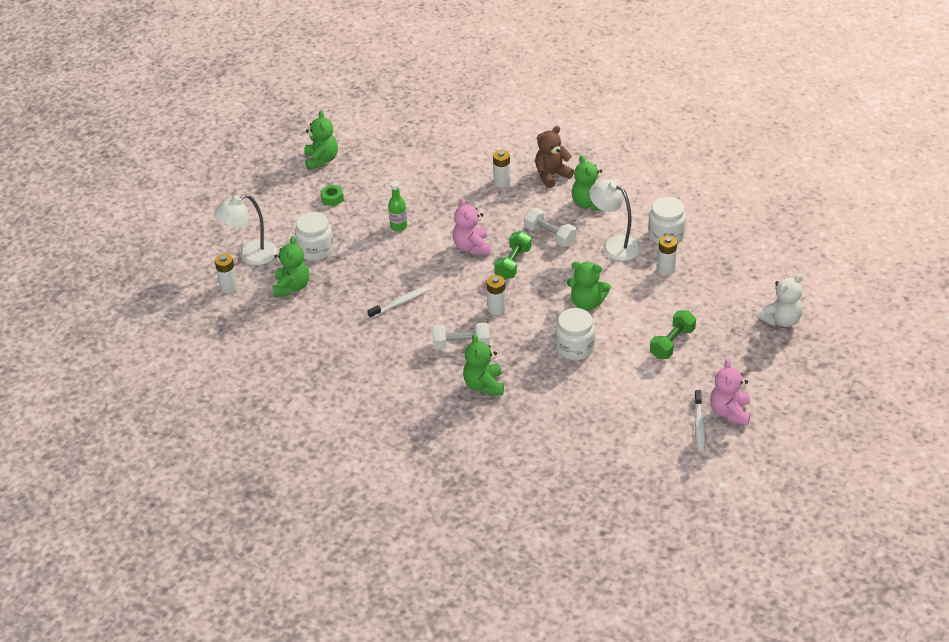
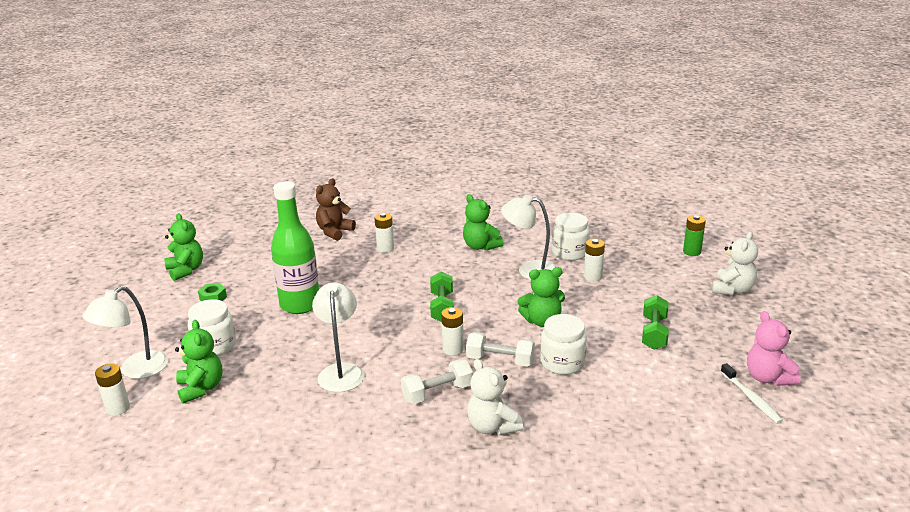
camera: 25 degrees left, 15 degrees down
(398, 226) = (300, 305): green bottle -> green bottle, size x2.11
(399, 303) = (341, 371): white toothbrush -> white lamp
(472, 247) = (390, 304): pink teddy bear -> none
(484, 385) = (492, 426): green teddy bear -> white teddy bear
(550, 235) = (462, 277): white dumbbell -> white dumbbell (500, 360)
(551, 175) = (429, 234): brown teddy bear -> brown teddy bear (334, 232)
(782, 267) = (692, 252): none -> green battery

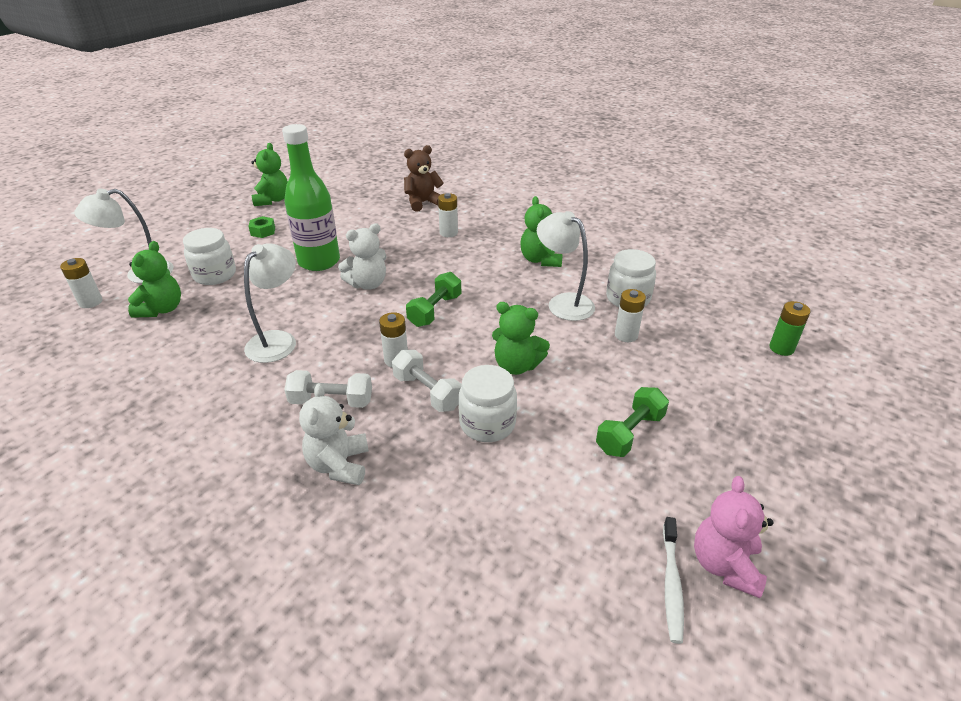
camera: 30 degrees right, 10 degrees up
(732, 289) = (791, 418): white teddy bear -> white teddy bear (368, 284)

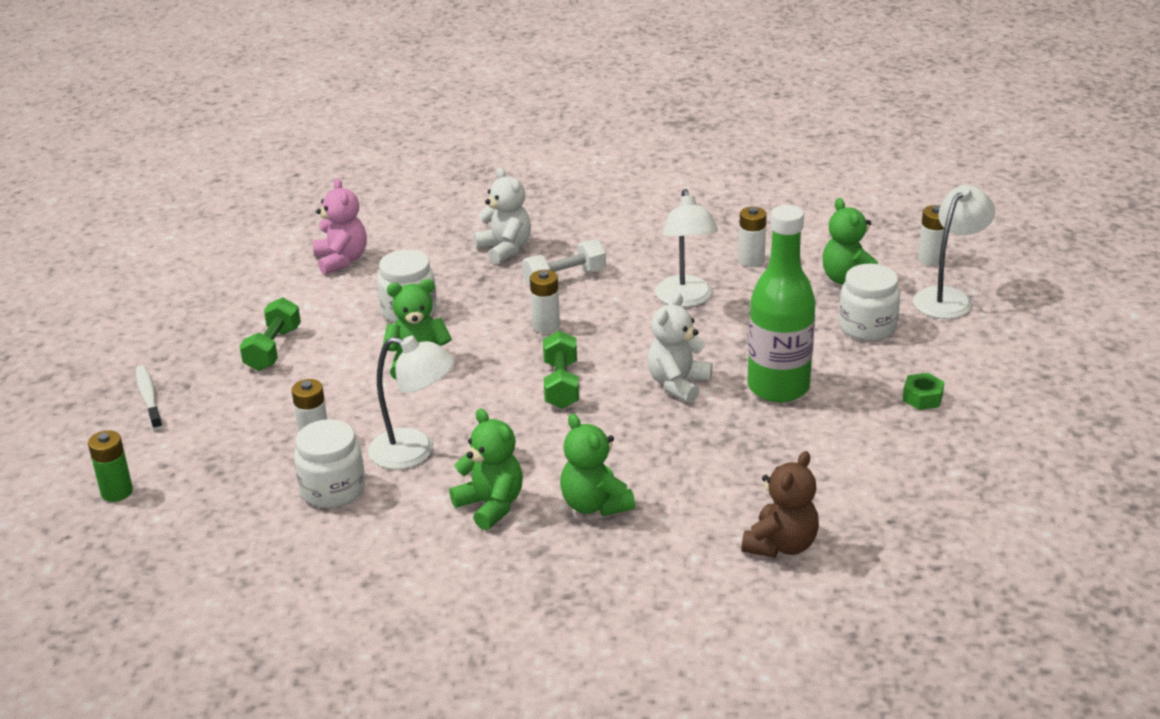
camera: 150 degrees right, 5 degrees down
(272, 200) = (1011, 451): green teddy bear -> green teddy bear (595, 504)
(427, 392) = (486, 313): white dumbbell -> none
(448, 233) = (669, 500): white battery -> white battery (751, 260)
(671, 583) = (211, 277): white toothbrush -> white toothbrush (149, 398)
(725, 565) = (173, 298): pink teddy bear -> pink teddy bear (341, 260)

